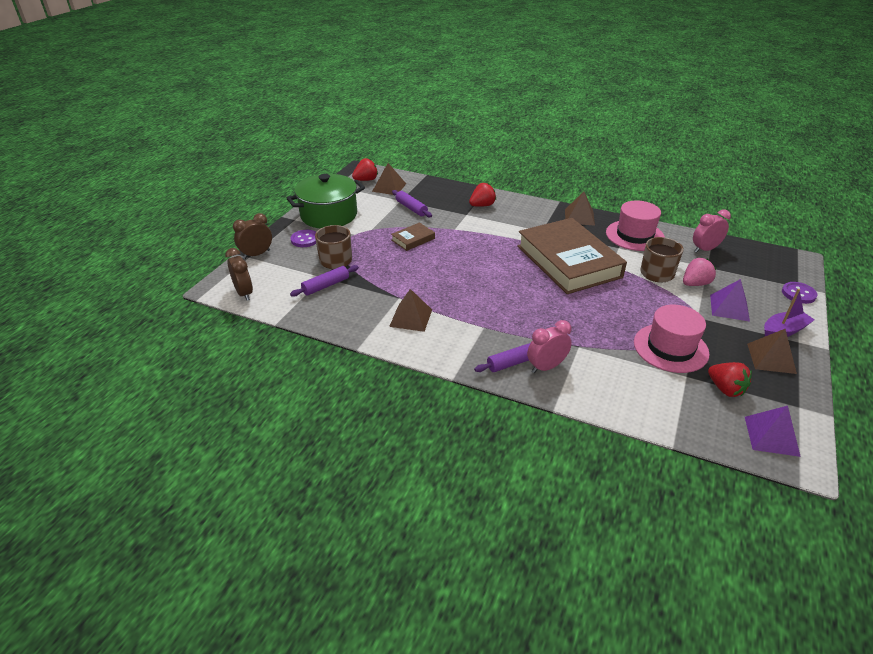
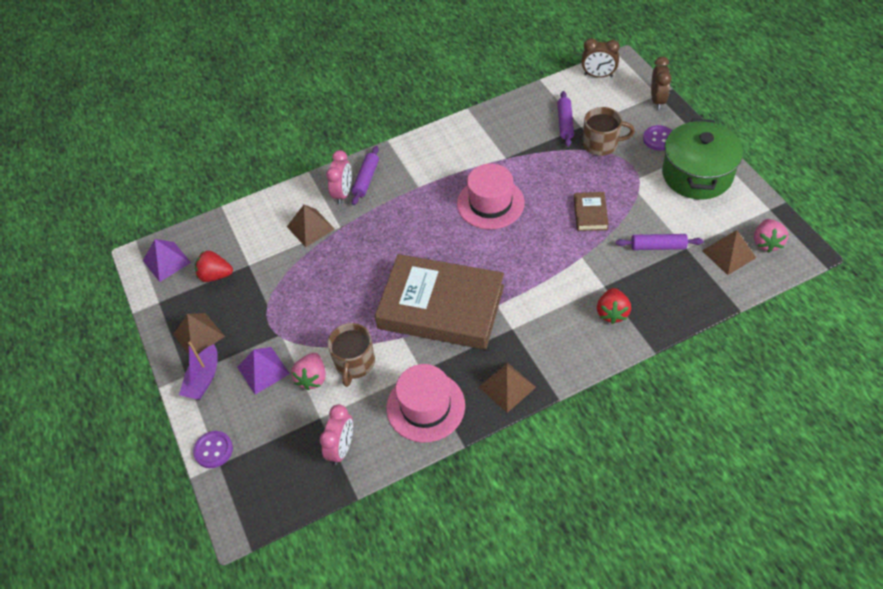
camera: 135 degrees right, 15 degrees up
(366, 180) = (766, 243): red strawberry -> pink strawberry
(411, 318) = (472, 152): brown pyramid -> brown pyramid (310, 227)
(670, 348) = (277, 281): pink hat -> pink hat (490, 203)

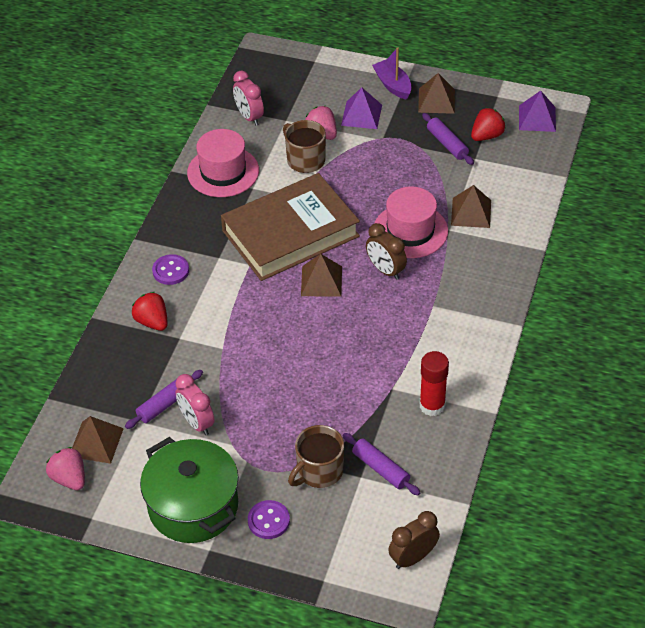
camera: 130 degrees right, 5 degrees down
(213, 450) = (328, 63): purple button -> purple button (171, 271)
(343, 193) = (486, 254): pink clock -> pink clock (196, 423)
(366, 179) = (486, 279): purple rolling pin -> purple rolling pin (447, 144)
(490, 203) = (352, 337): pink hat -> pink hat (410, 231)
(495, 134) = (432, 405): none -> red glue stick
(507, 387) = (179, 220): brown pyramid -> brown pyramid (321, 281)
(590, 214) = (254, 391): brown book -> none
(657, 100) = (316, 572): brown clock -> brown clock (385, 270)

